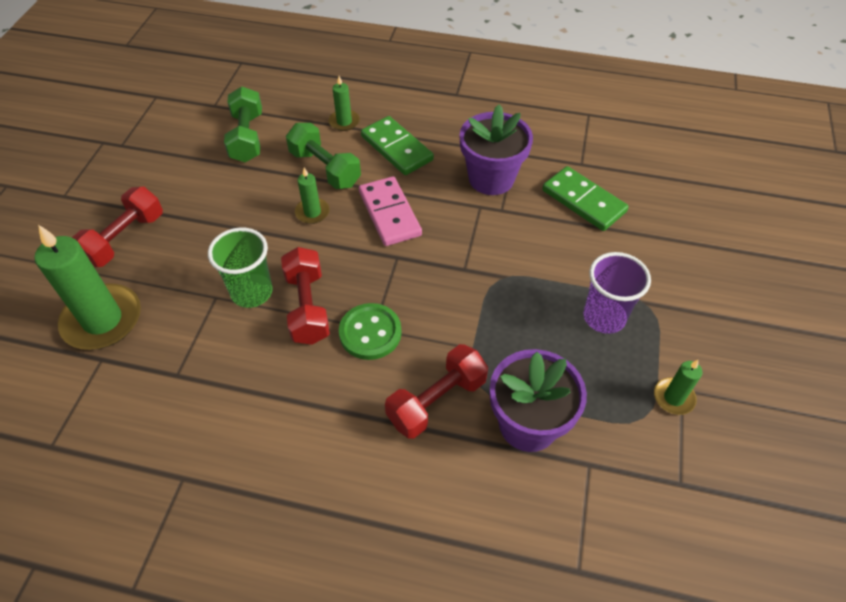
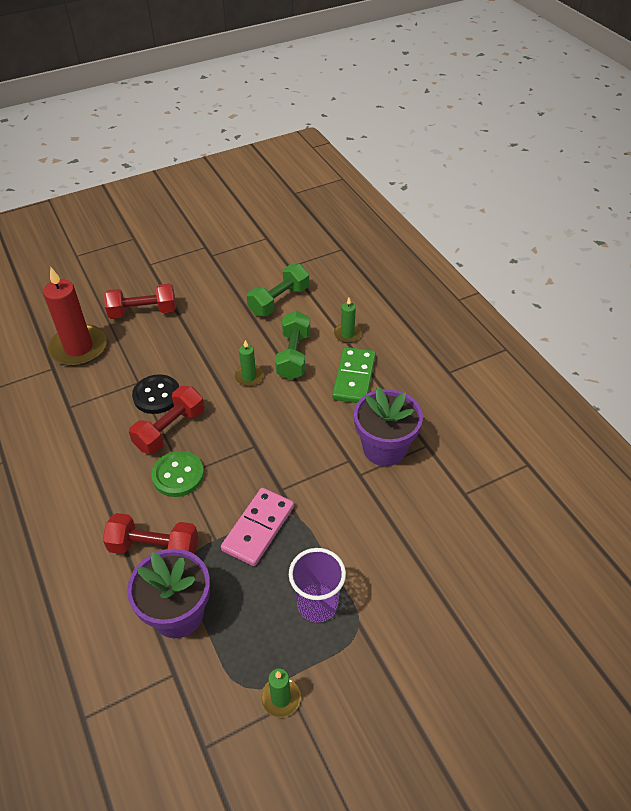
camera: 50 degrees right, 5 degrees down
(102, 320) = (78, 348): green candle -> red candle
(252, 292) = (157, 395): green cup -> black button
(390, 213) = (289, 415): pink domino -> pink domino (258, 528)
(583, 201) = (424, 520): green domino -> none

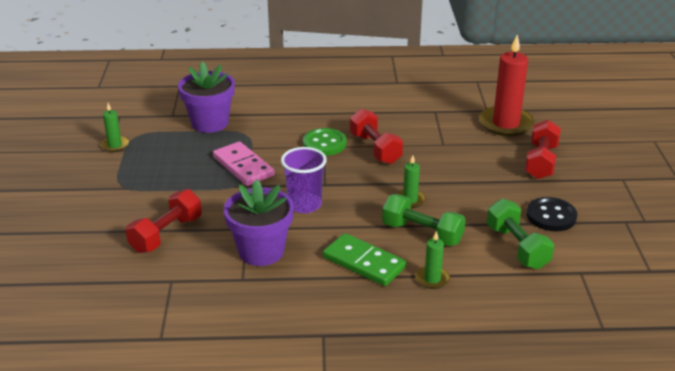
camera: 115 degrees right, 15 degrees down
(154, 547) = (269, 123): red dumbbell -> red dumbbell (166, 234)
(157, 395) = (419, 150): black button -> black button (551, 216)
(317, 604) = (158, 175): purple cup -> purple cup (304, 204)

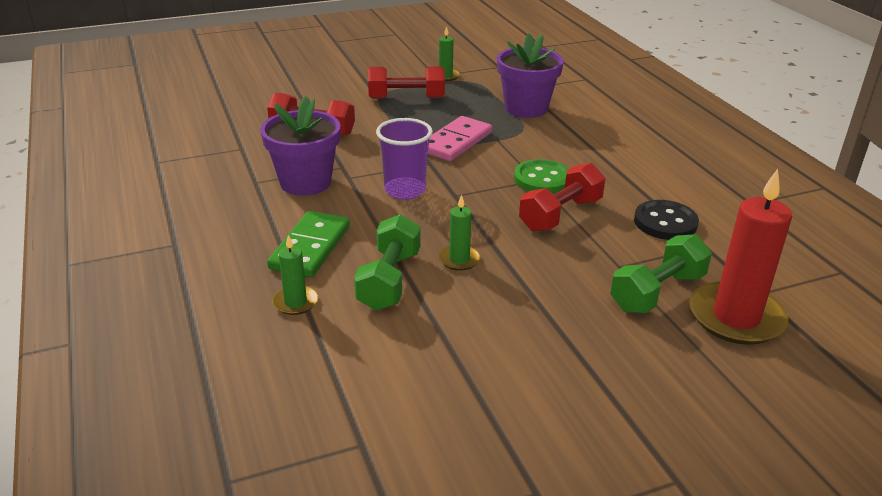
camera: 70 degrees right, 0 degrees up
(517, 247) = (397, 368): green dumbbell -> green dumbbell (657, 292)
(541, 162) = (651, 369): red dumbbell -> red dumbbell (406, 98)
(551, 216) = (497, 396): black button -> black button (665, 222)

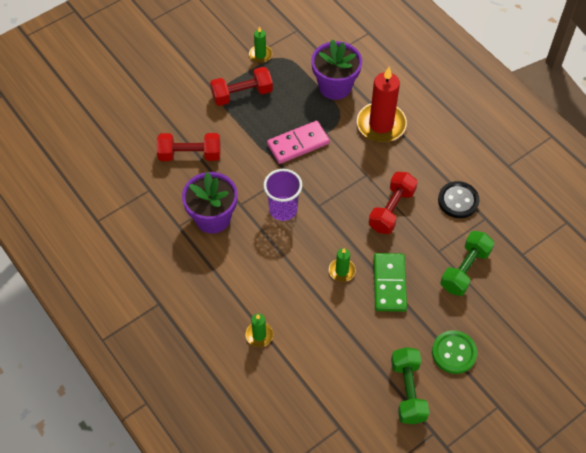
camera: 15 degrees left, 25 degrees up
(310, 247) = (246, 284): green domino -> green domino (389, 283)
(389, 280) = (306, 301): green dumbbell -> green dumbbell (408, 391)
(455, 142) = (298, 144): pink domino -> pink domino turned 45 degrees clockwise
(542, 179) = (370, 173): green button -> green button (454, 353)
(736, 317) = (511, 280): red candle -> red candle (381, 124)

